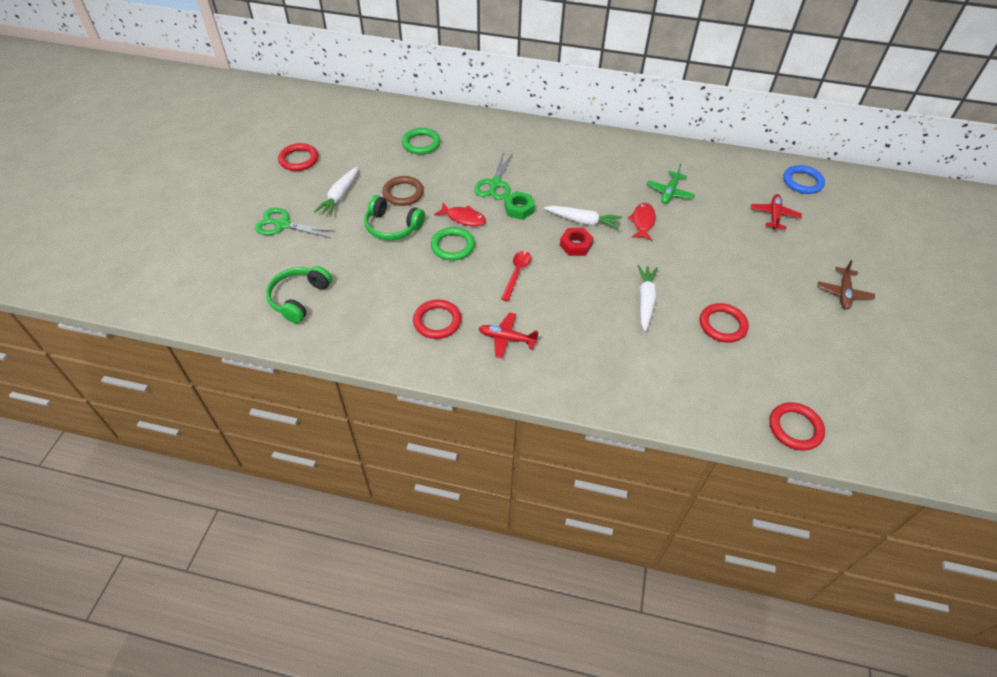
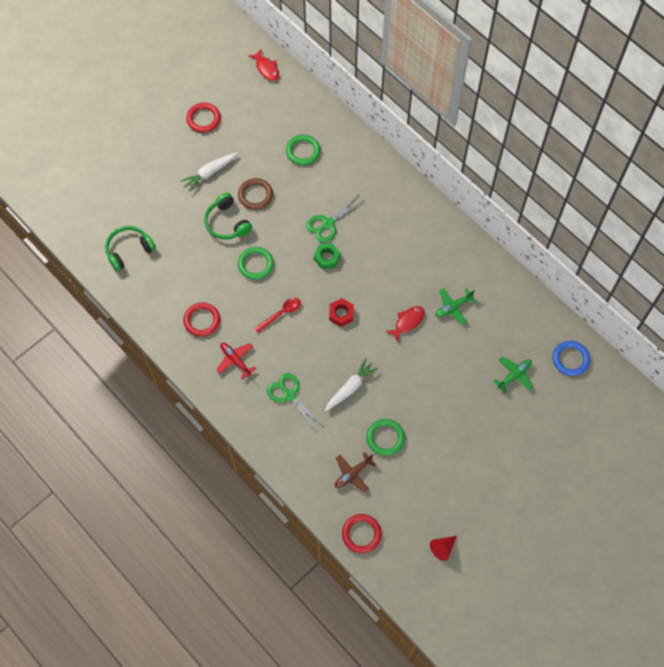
camera: 35 degrees right, 15 degrees up
(283, 225) = (155, 178): green scissors -> green scissors (289, 395)
(463, 218) = (281, 243): red fish -> red fish (266, 68)
(583, 221) = (364, 296): white carrot -> none
(722, 325) = (385, 438): red ring -> green ring
(774, 215) = (514, 375): red plane -> green plane
(843, 293) = (496, 468): brown plane -> brown plane (353, 474)
(880, 391) = (442, 548): none -> red cone

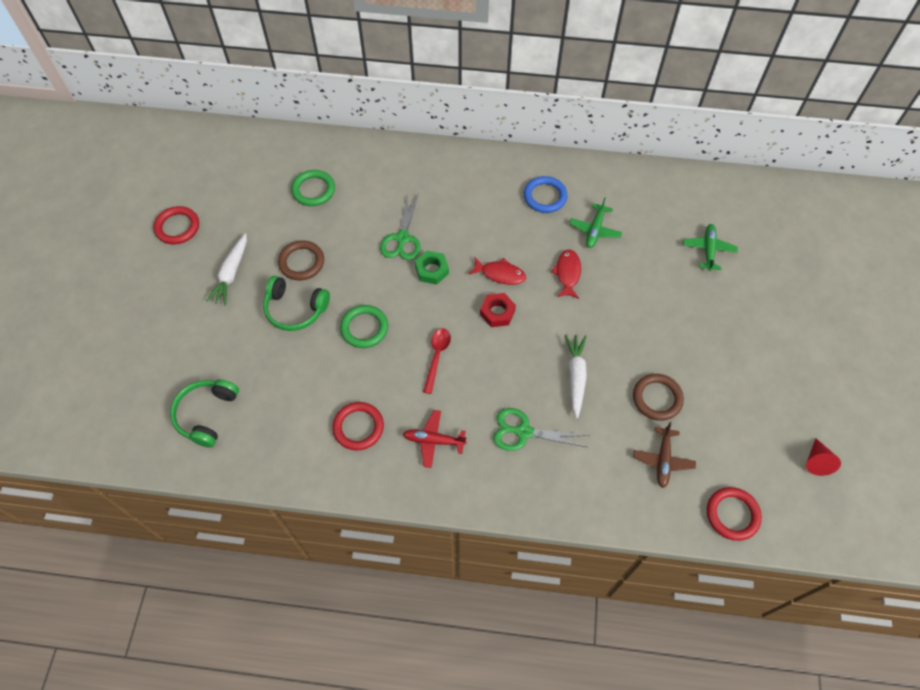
camera: 40 degrees left, 5 degrees down
(266, 68) = (205, 140): red fish -> red fish (500, 274)
(385, 438) = (657, 398): green ring -> brown ring
(570, 359) = (738, 201): blue ring -> blue ring (545, 196)

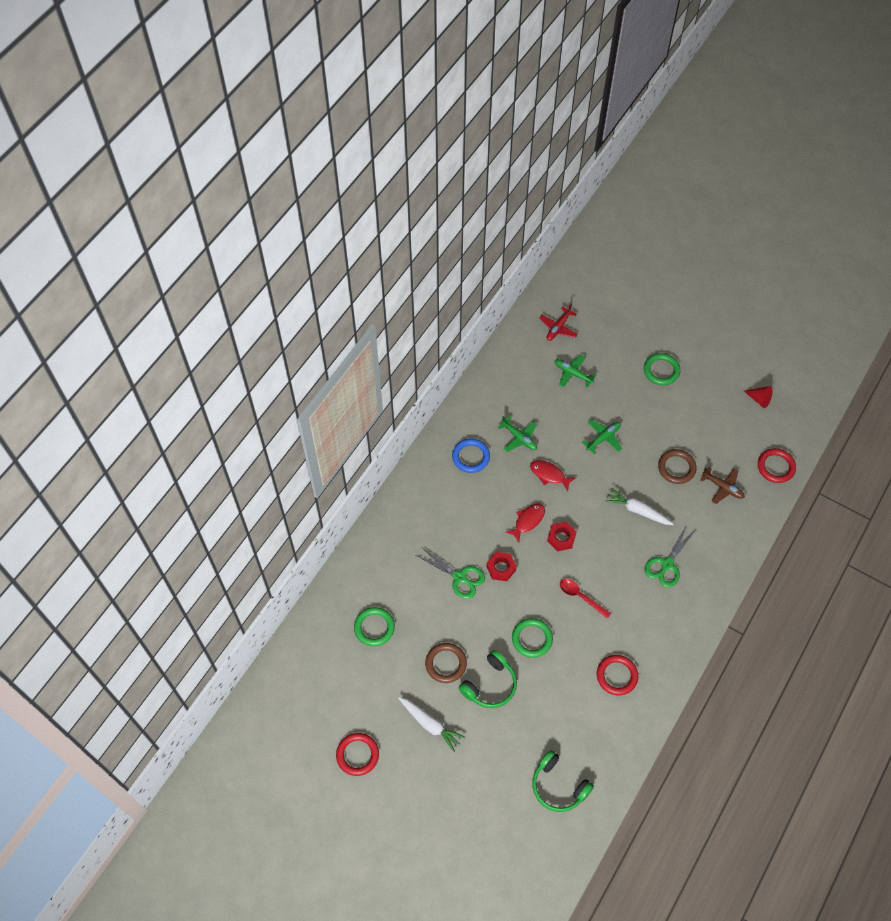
camera: 65 degrees left, 0 degrees up
(432, 270) = (501, 568): green nut -> red nut
(433, 440) = (649, 627): red plane -> red plane (558, 328)
(647, 308) = (603, 438): none -> green plane
(777, 336) = (661, 370): none -> green ring

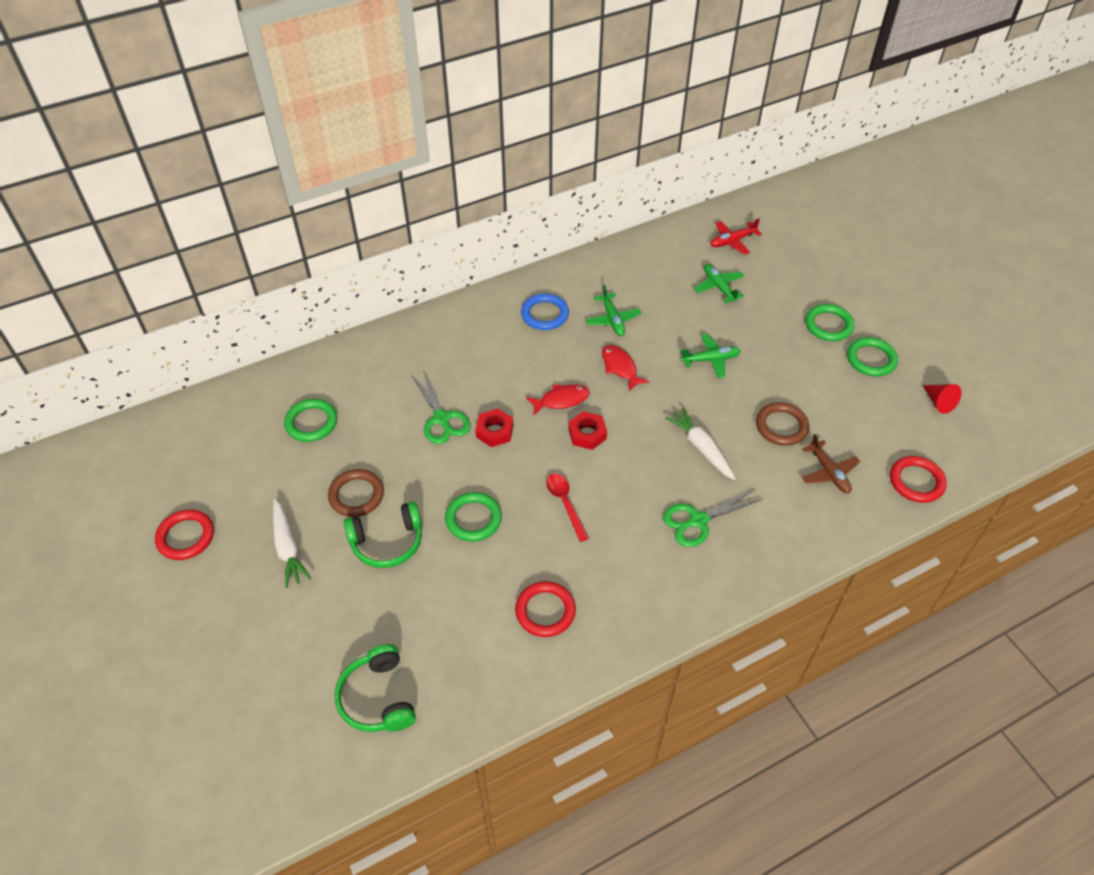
camera: 30 degrees right, 10 degrees down
(702, 385) = (871, 359): none -> green ring

